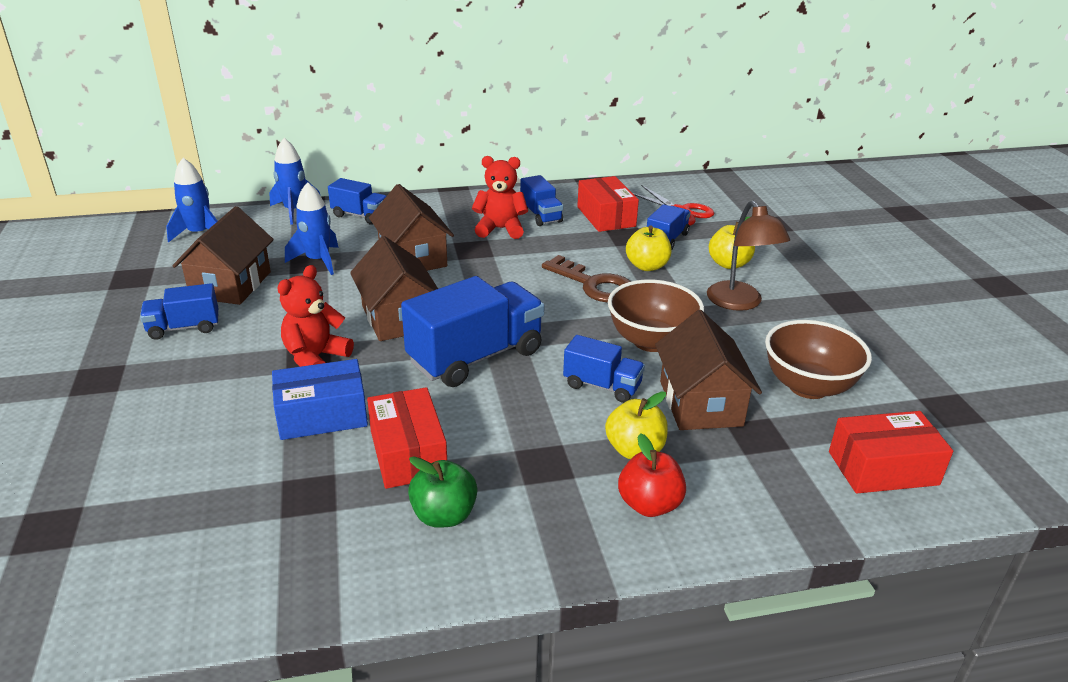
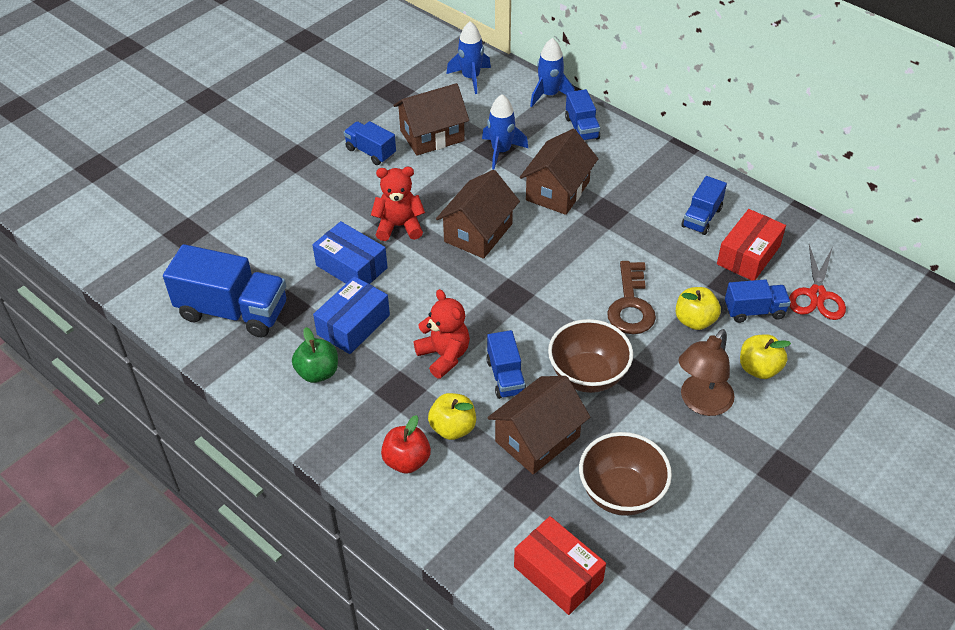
camera: 55 degrees right, 15 degrees up
(408, 453) = (353, 325): red box -> blue box
(475, 357) = (474, 296): blue truck -> blue truck (233, 311)
(500, 229) = (652, 209): red teddy bear -> red teddy bear (444, 356)

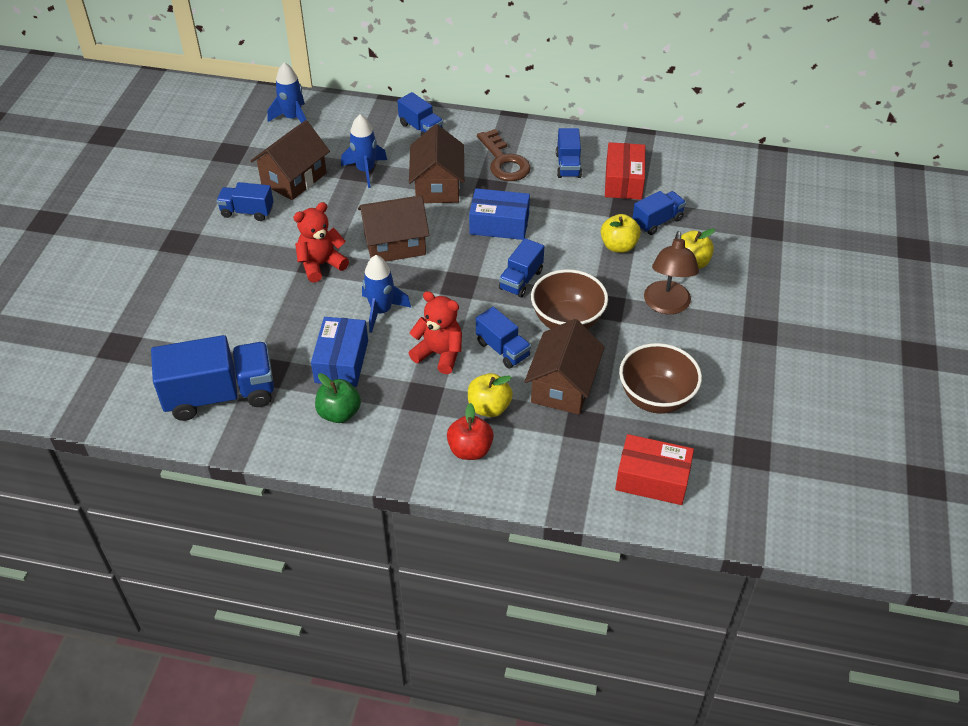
camera: 30 degrees left, 0 degrees up
(351, 266) = (303, 314): blue box -> blue box (499, 224)
(478, 233) = (395, 244): brown house -> brown house turned 75 degrees clockwise
(549, 95) = (373, 110): blue rocket -> blue rocket (381, 311)
(572, 315) = (521, 280): none -> blue truck
(631, 305) = (561, 253): brown key -> brown key (504, 161)
(817, 295) = (694, 192): red scissors -> none

